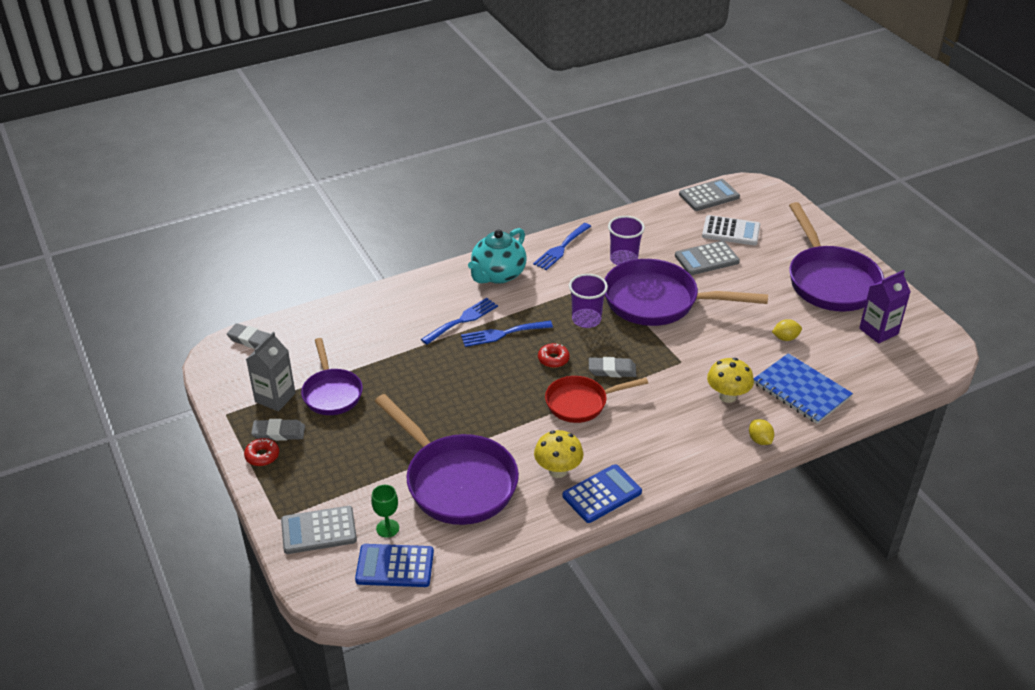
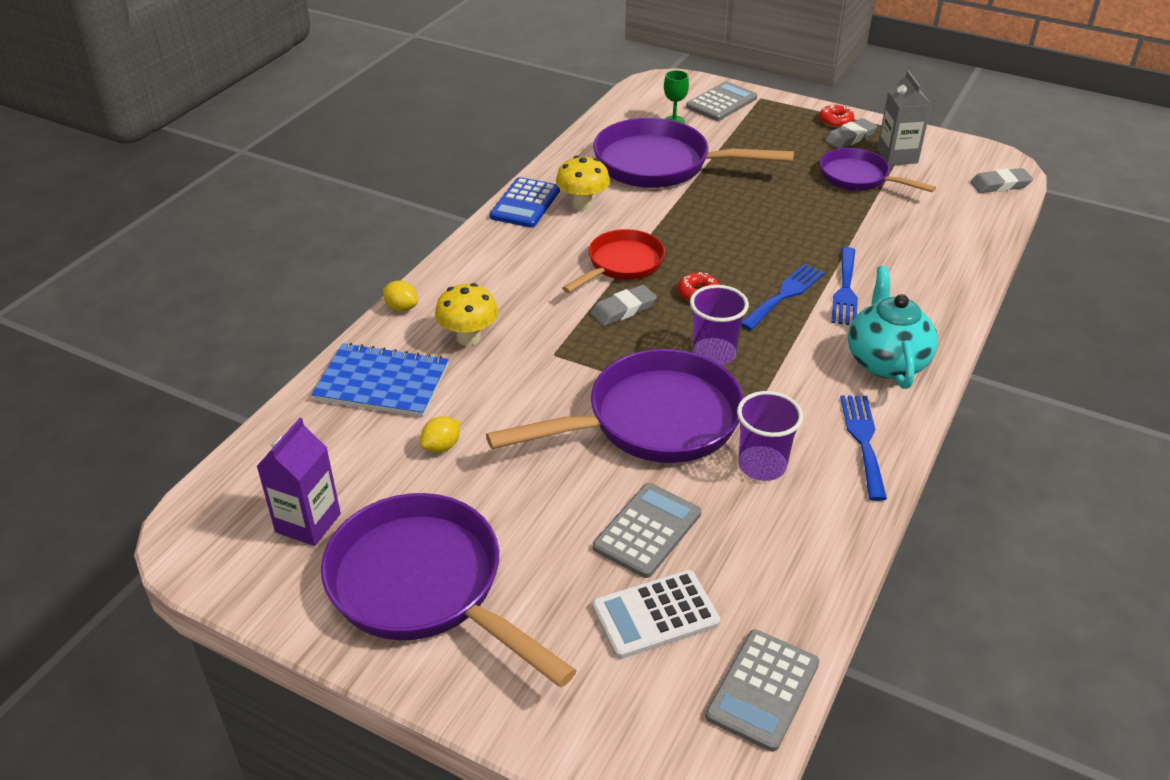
camera: 145 degrees right, 0 degrees up
(395, 566) = (639, 106): blue calculator -> none

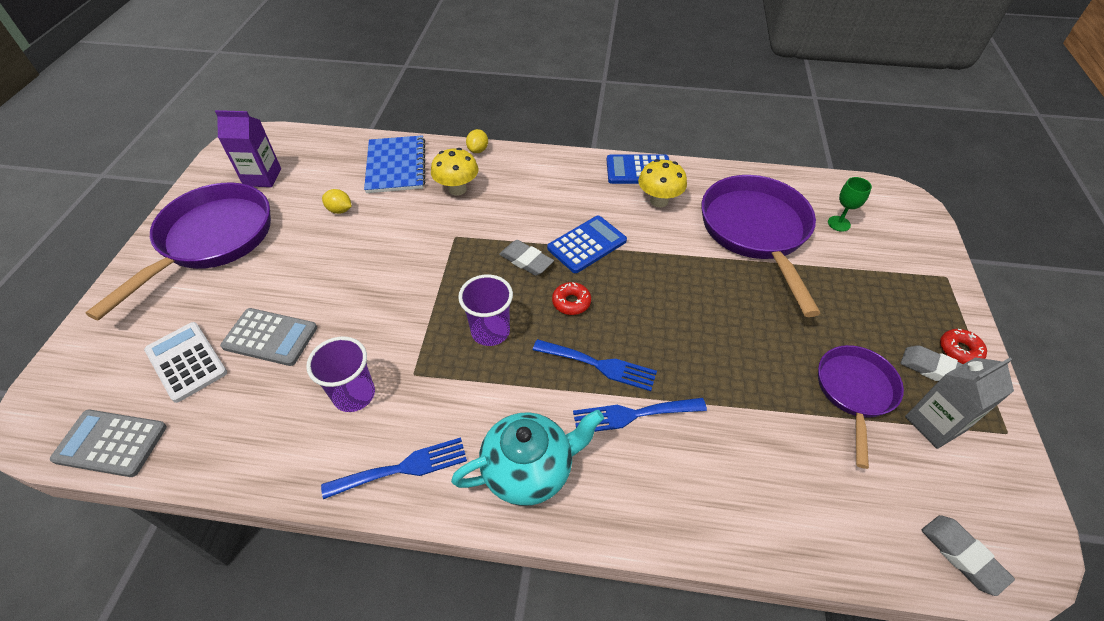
camera: 70 degrees right, 10 degrees up
(621, 265) = (587, 244): red pan -> blue calculator
(652, 421) = (392, 311): purple pan -> none
(721, 102) = (906, 249): grey calculator -> none

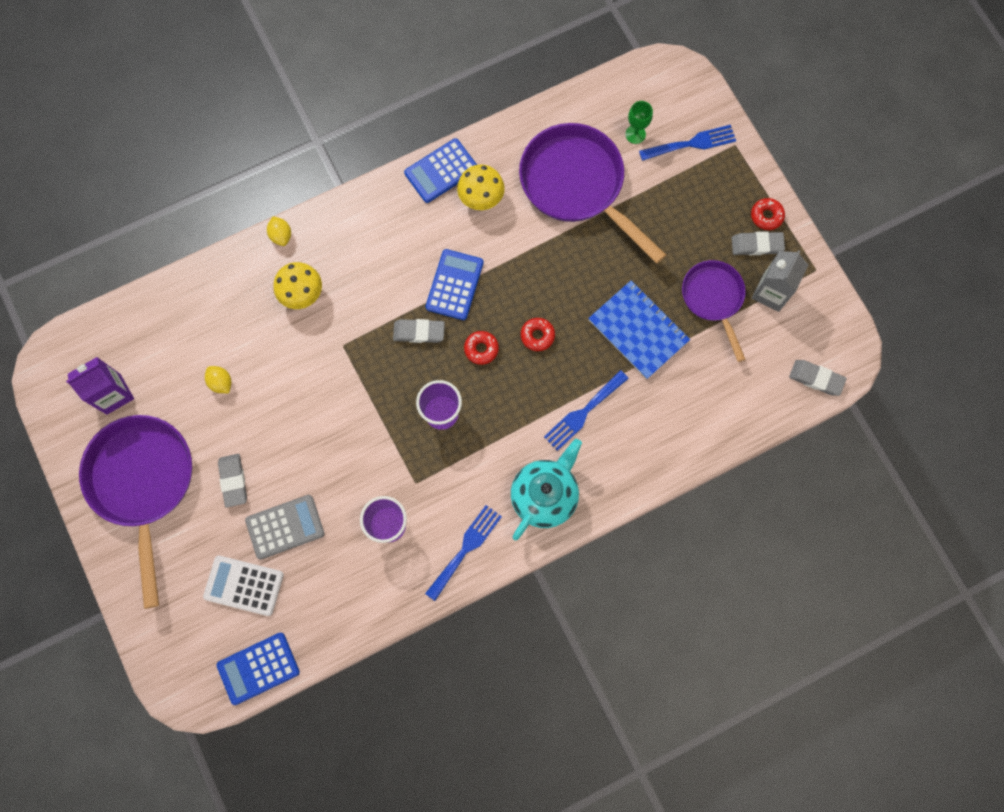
camera: 35 degrees left, 25 degrees up
(111, 443) = (258, 668): grey calculator -> blue calculator
(272, 278) = (233, 481): none -> grey eraser
(340, 210) = (221, 382): yellow lemon -> yellow lemon turned 60 degrees clockwise
(396, 166) = (223, 302): blue notebook -> blue notebook (638, 330)
(600, 365) = (537, 389): blue fork -> blue fork (692, 143)
(634, 321) = (537, 336): none -> red donut

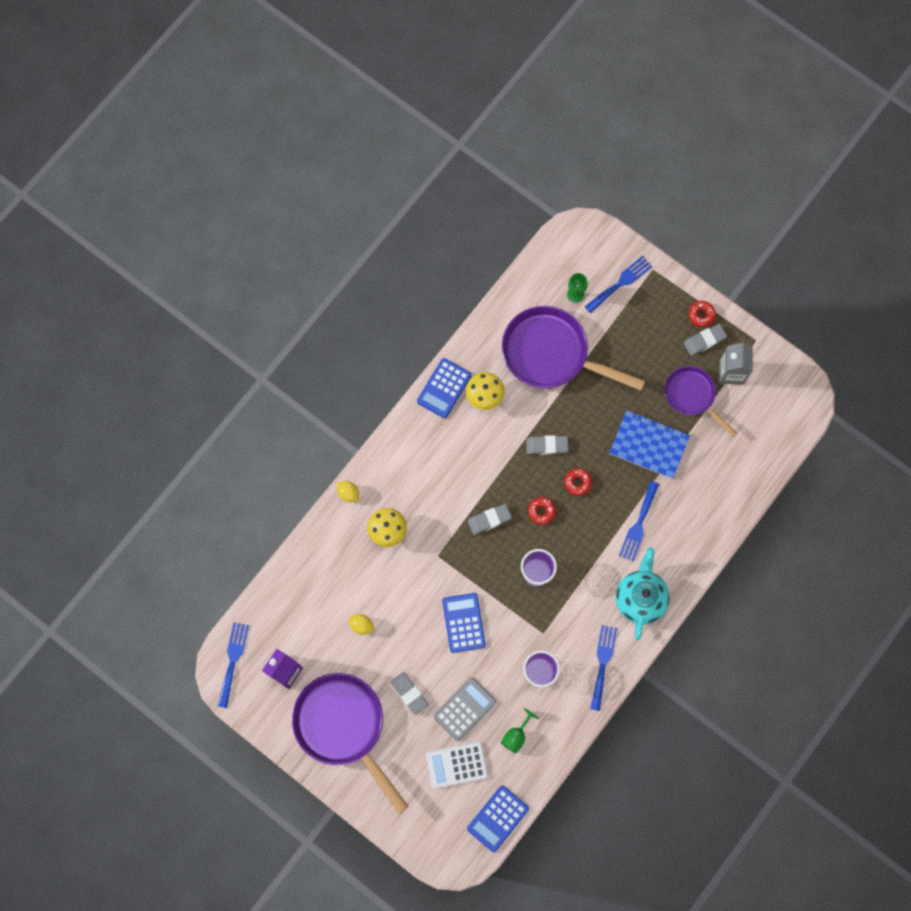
camera: 25 degrees left, 0 degrees up
(65, 356) = (233, 660): none -> blue fork
(327, 584) = (516, 735): none -> green goblet
(454, 285) = (498, 472): blue calculator -> blue calculator (463, 623)
(816, 378) = (792, 422): grey eraser -> grey eraser (547, 446)

